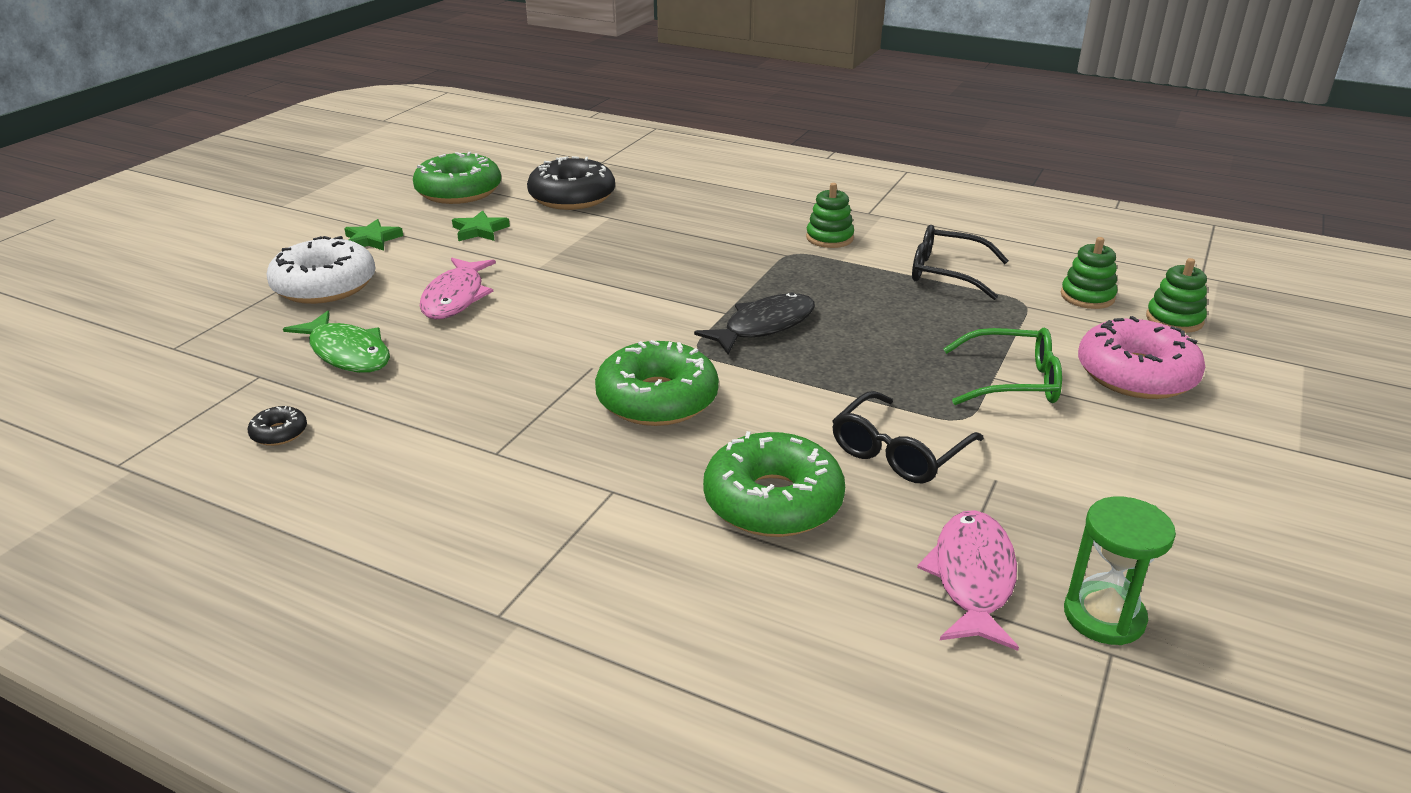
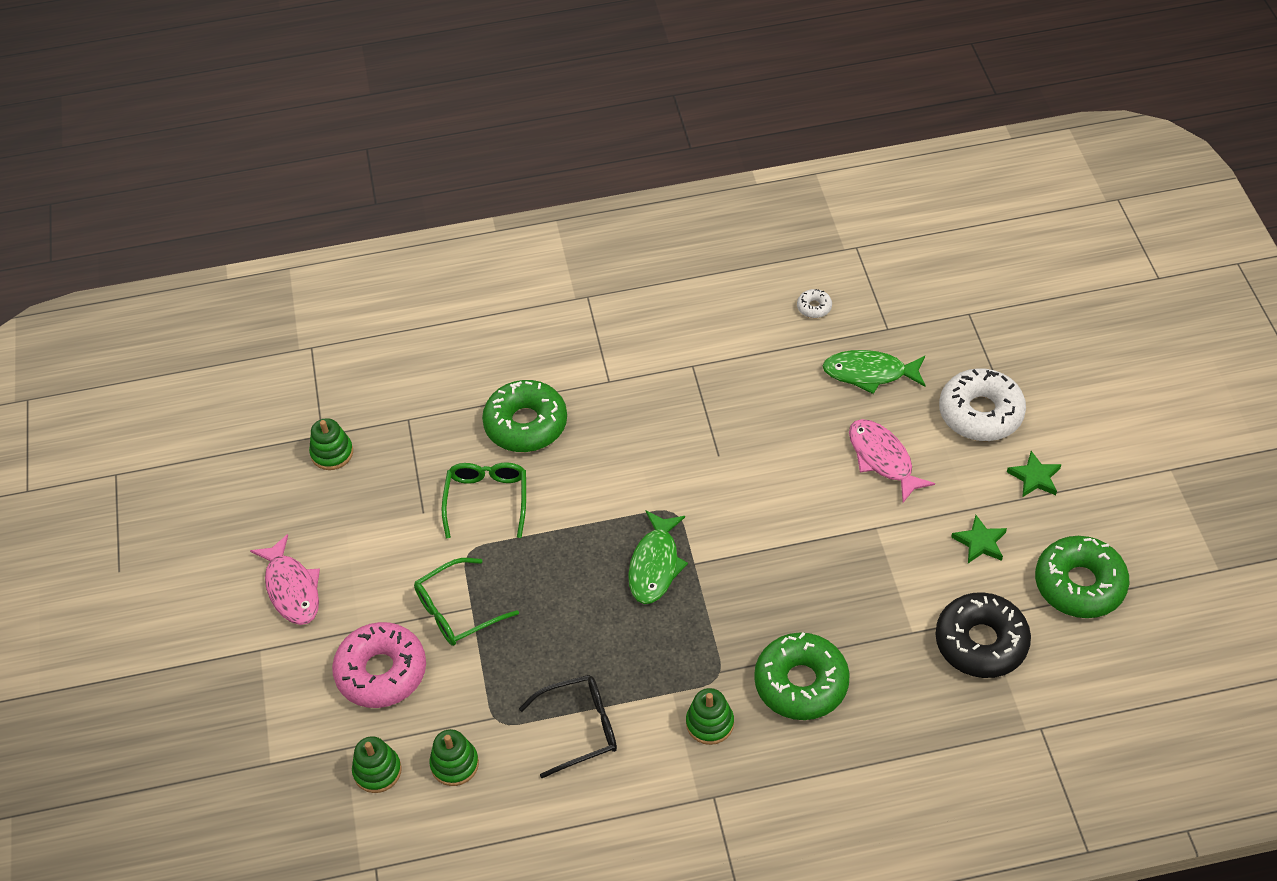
camera: 145 degrees right, 20 degrees up
(279, 433) = (814, 307): black donut -> white donut
(657, 399) = (653, 454): green donut -> green donut (801, 683)
(764, 326) = (655, 565): black fish -> green fish
(898, 452) = (487, 500): black glasses -> green glasses
(973, 578) = (401, 438): pink fish -> pink fish (291, 589)
(1104, 616) = (332, 453): green hourglass -> green stacking toy

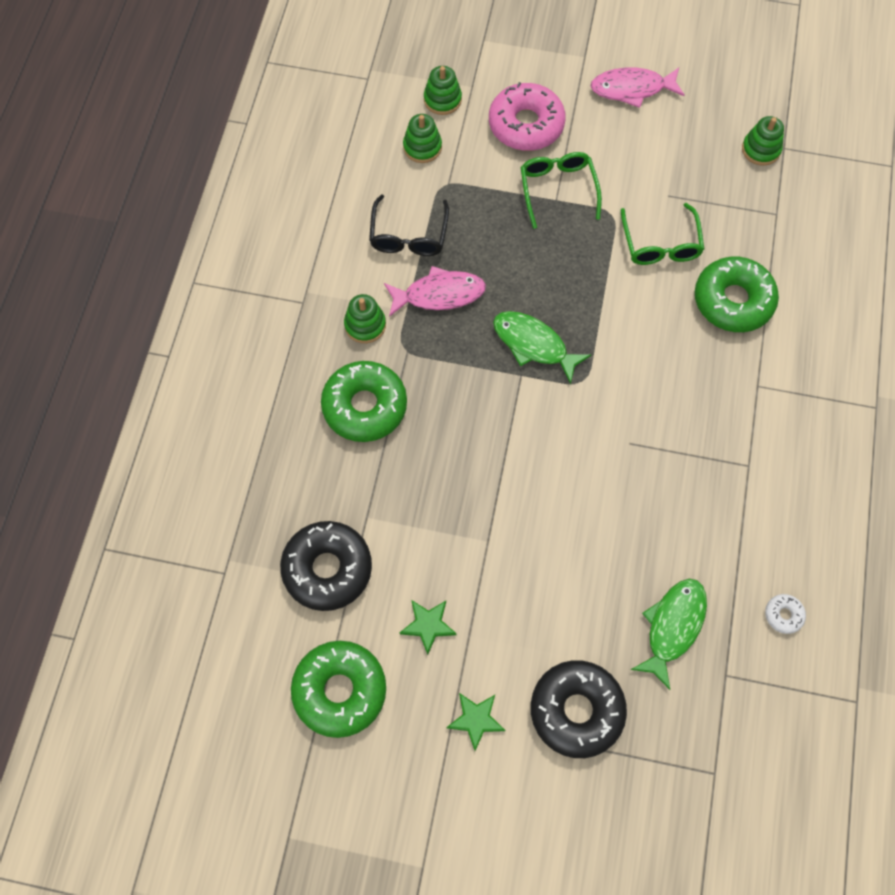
camera: 110 degrees right, 15 degrees up
(487, 500) = (660, 244): green glasses -> green glasses turned 60 degrees clockwise
(883, 459) = (562, 586): pink fish -> pink fish (439, 294)
(980, 413) = (576, 710): white donut -> black donut

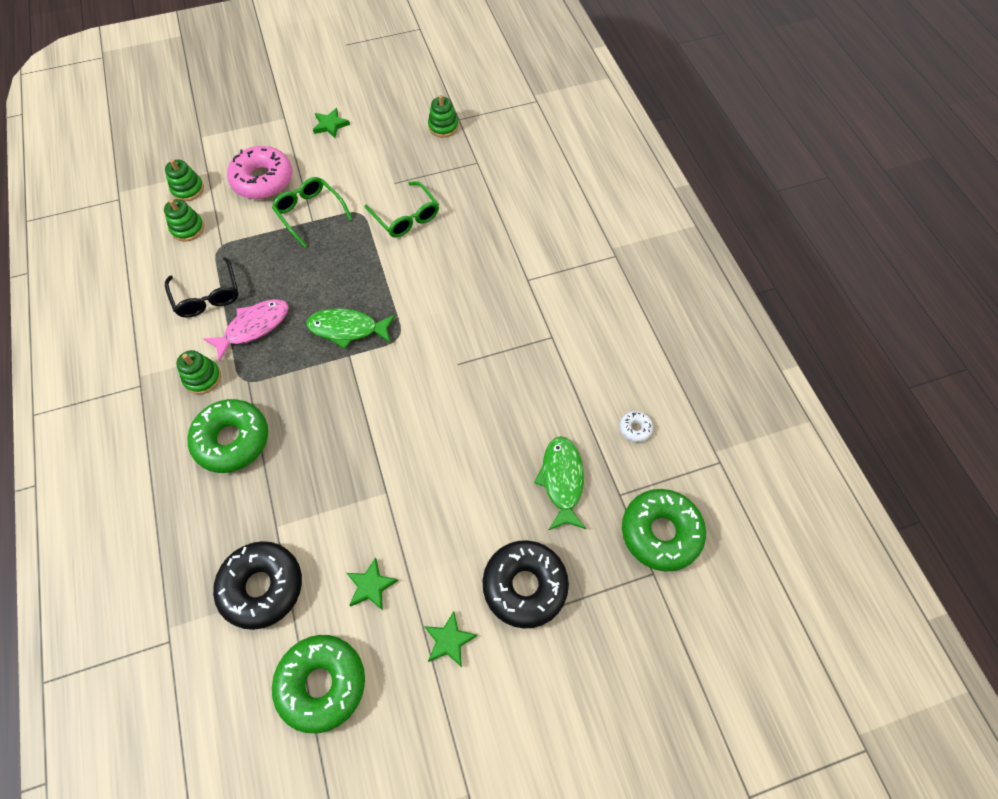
camera: 30 degrees left, 5 degrees down
(632, 89) = (330, 125): pink fish -> green star
(733, 301) = (478, 231): green donut -> green donut (660, 532)

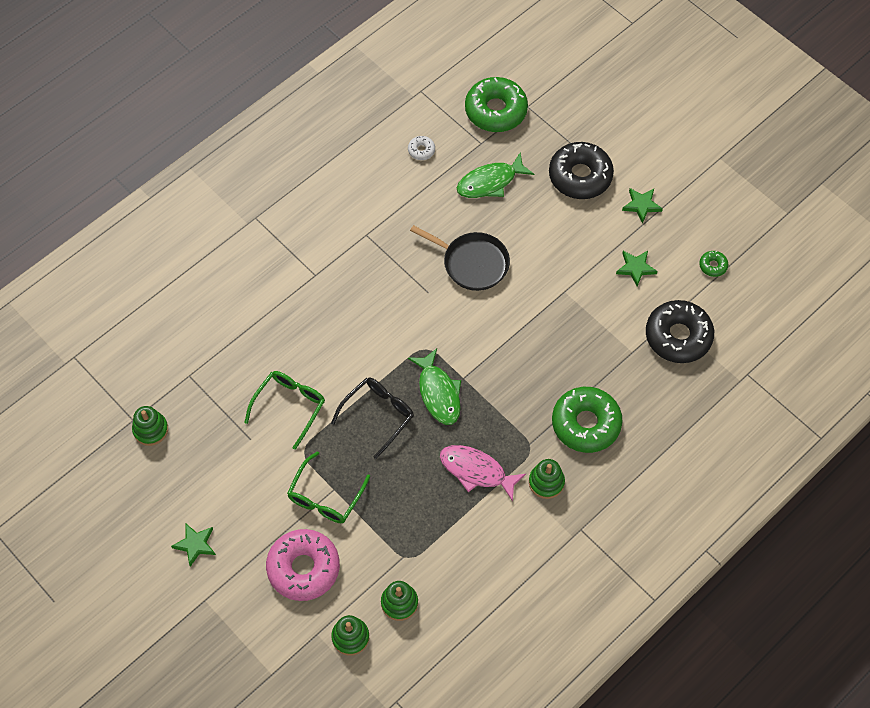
camera: 115 degrees left, 0 degrees up
(207, 296) = (465, 532): black glasses -> black glasses (378, 415)
(322, 684) = (713, 266): green donut -> green donut, size x0.43
(469, 417) = (472, 263): none -> black pan

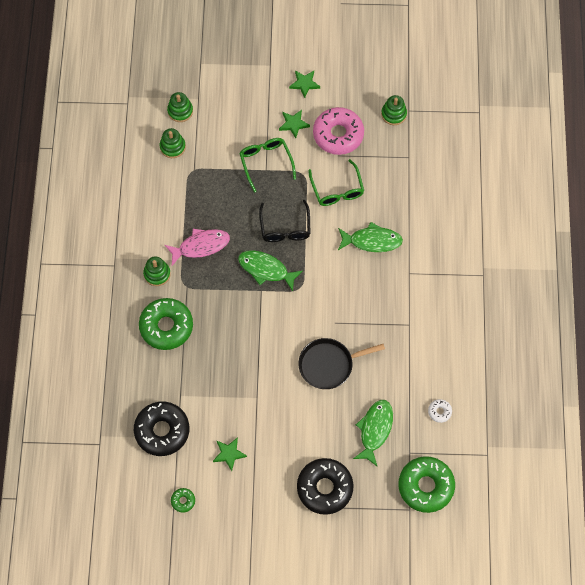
camera: 135 degrees right, 5 degrees up
(303, 568) = (238, 120): pink donut -> pink donut (338, 135)
(314, 331) = (372, 241): none -> green fish
(641, 205) = (266, 503): green star -> green star (293, 124)

